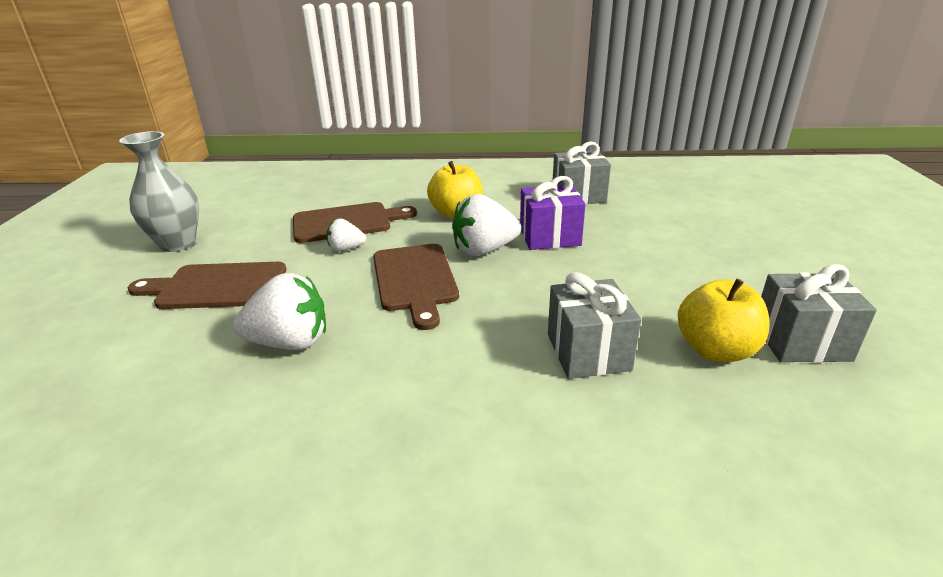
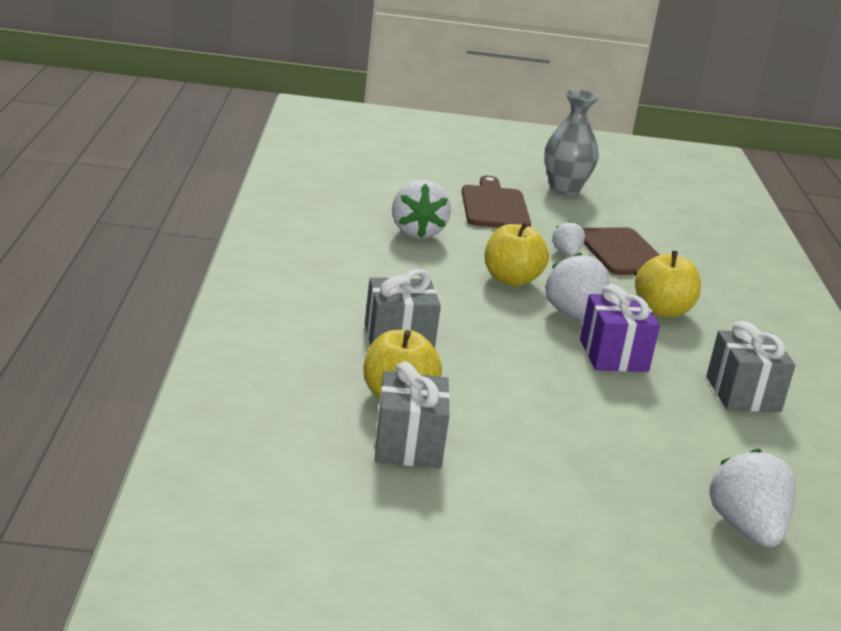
camera: 85 degrees right, 5 degrees down
(415, 280) = (511, 280): brown cutting board -> yellow apple
(756, 208) = (746, 528): none -> white strawberry

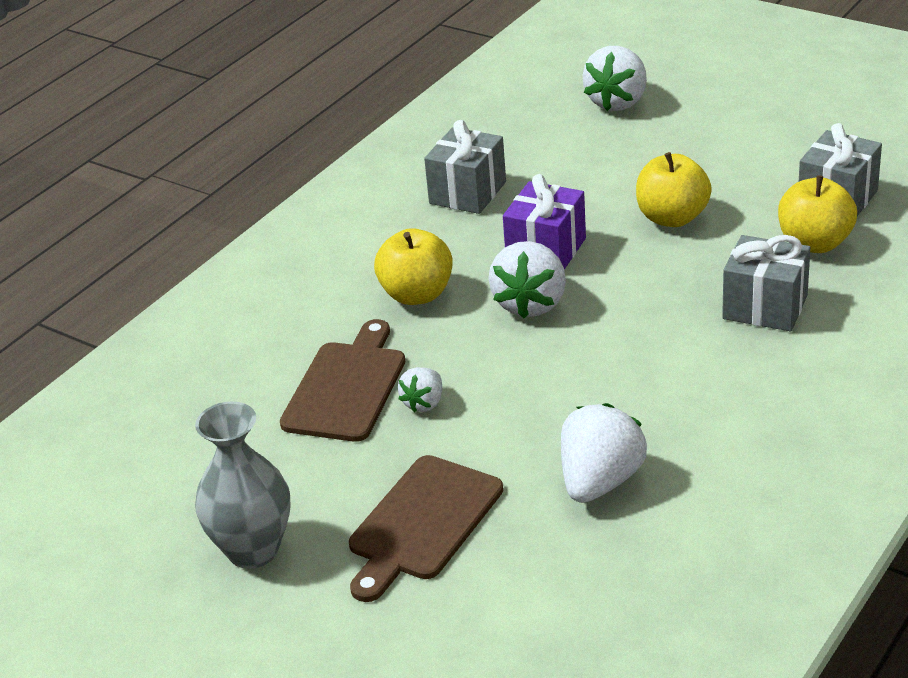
camera: 140 degrees left, 10 degrees up
(511, 280) = (550, 369): yellow apple -> yellow apple (672, 218)

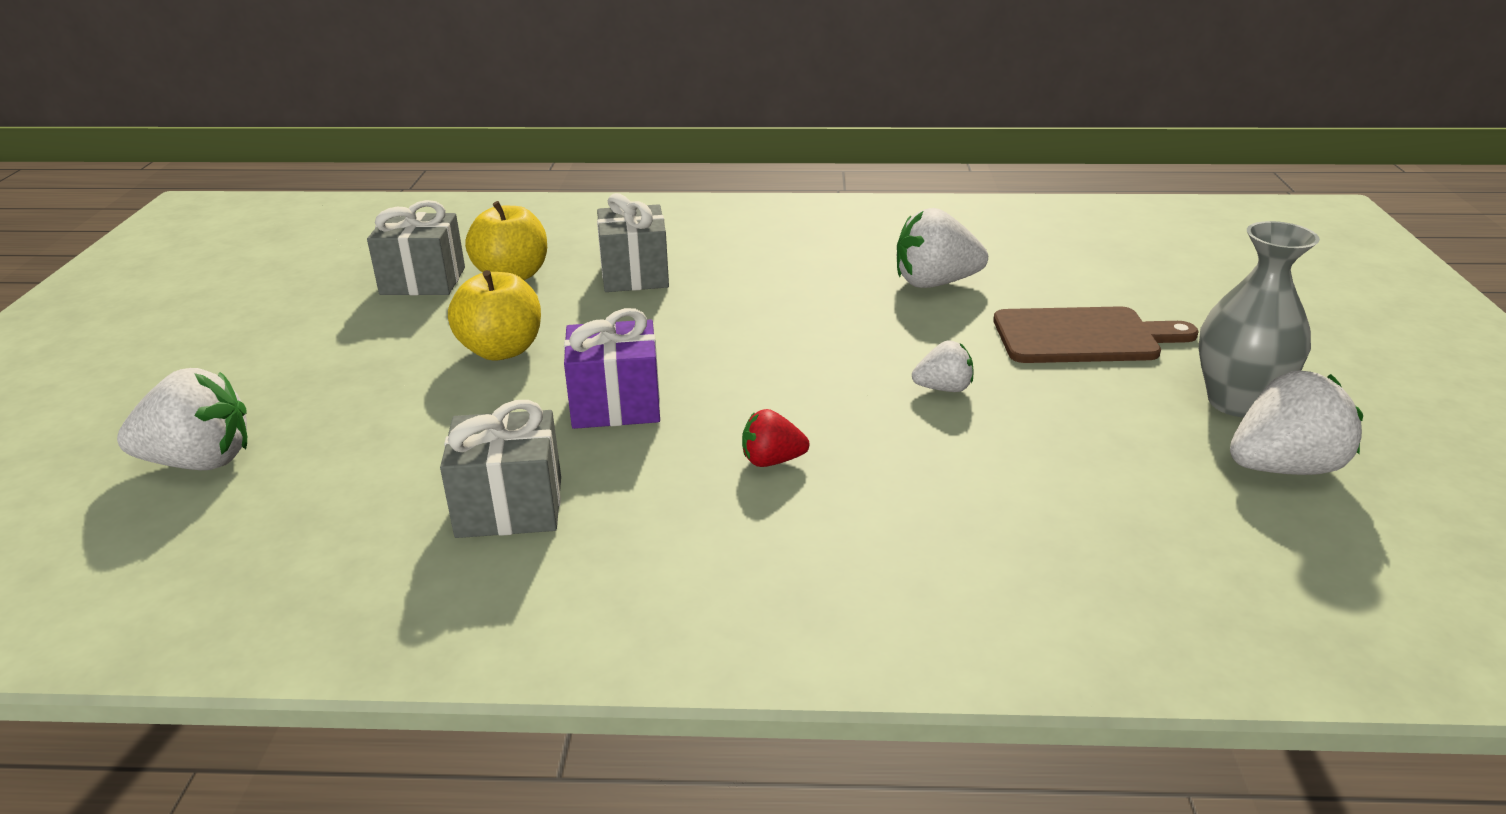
camera: 125 degrees left, 5 degrees down
(346, 387) = (976, 443): brown cutting board -> none
(417, 294) = (772, 461): yellow apple -> red strawberry
(531, 303) = (725, 383): white strawberry -> white strawberry (1283, 468)

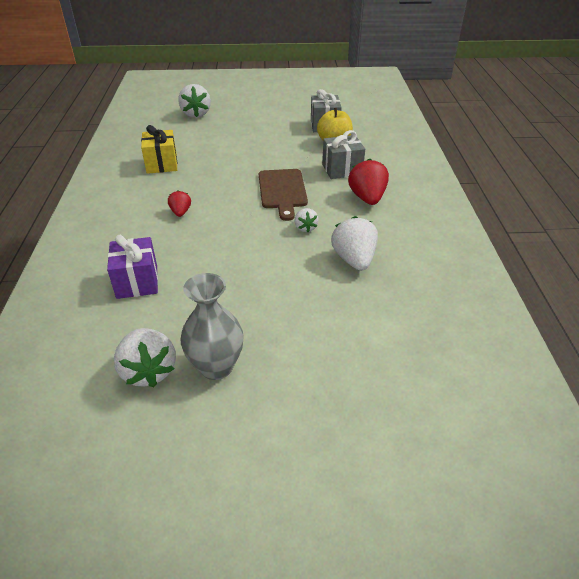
camera: 85 degrees right, 10 degrees up
(501, 350) = (267, 149): yellow apple -> none
(509, 507) = (162, 164): grey gift -> yellow gift
(615, 405) = (225, 176): purple gift -> purple gift (137, 282)
(747, 260) = (367, 198): none -> red strawberry
(943, 388) = (235, 258): white strawberry -> white strawberry (305, 228)
(1082, 336) = (293, 312): brown cutting board -> brown cutting board (282, 191)

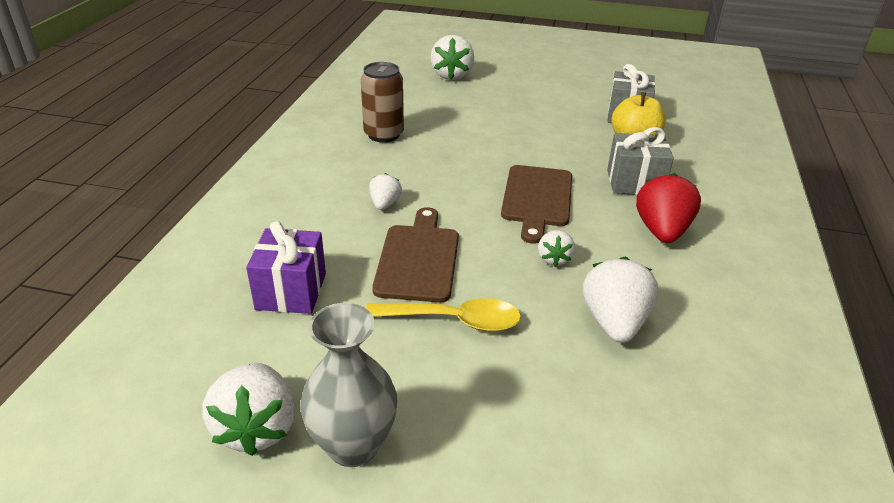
camera: 15 degrees right, 5 degrees down
(162, 164) = (383, 134): yellow gift -> brown can
(180, 212) = (385, 204): red strawberry -> white strawberry
(217, 244) = (418, 259): none -> brown cutting board
(253, 279) = (453, 321): none -> yellow spoon

